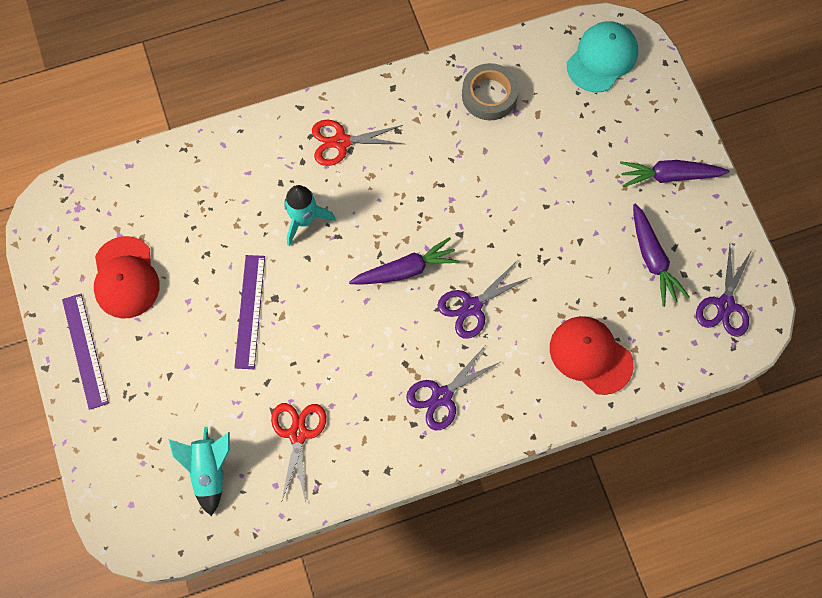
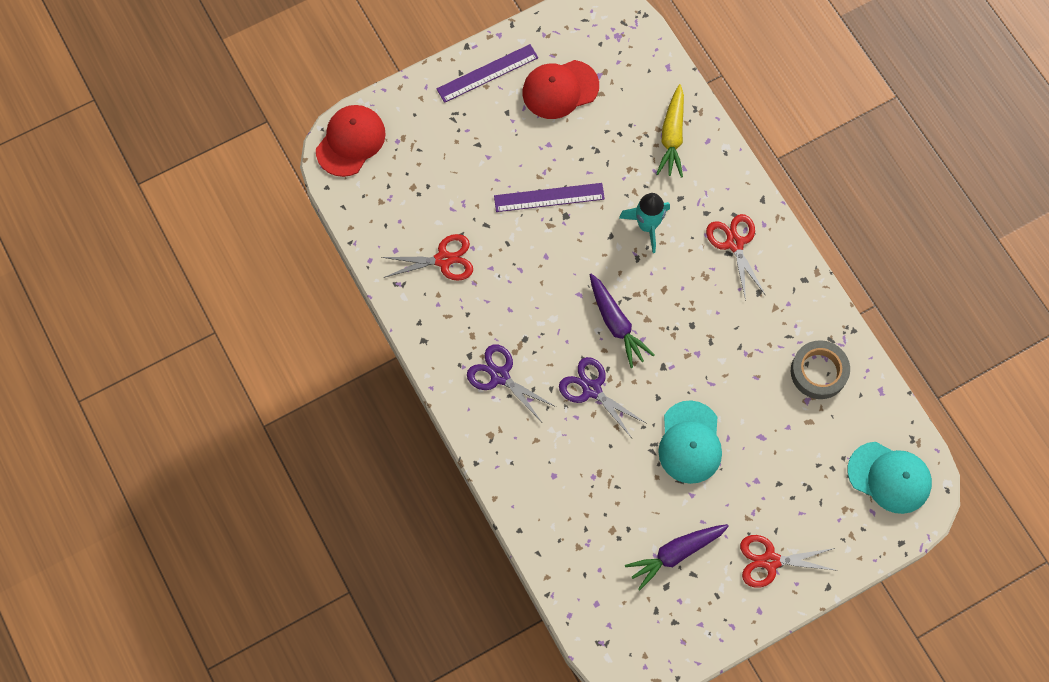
camera: 80 degrees right, 0 degrees up
(209, 471) = (399, 194): turquoise rocket -> none
(210, 177) = (672, 137): none -> yellow carrot
(542, 224) = (690, 442): none -> turquoise cap
(590, 355) = (564, 505): red cap -> red cap (350, 141)
(669, 176) = (770, 561): purple carrot -> red scissors
(725, 305) = (641, 630): purple scissors -> none

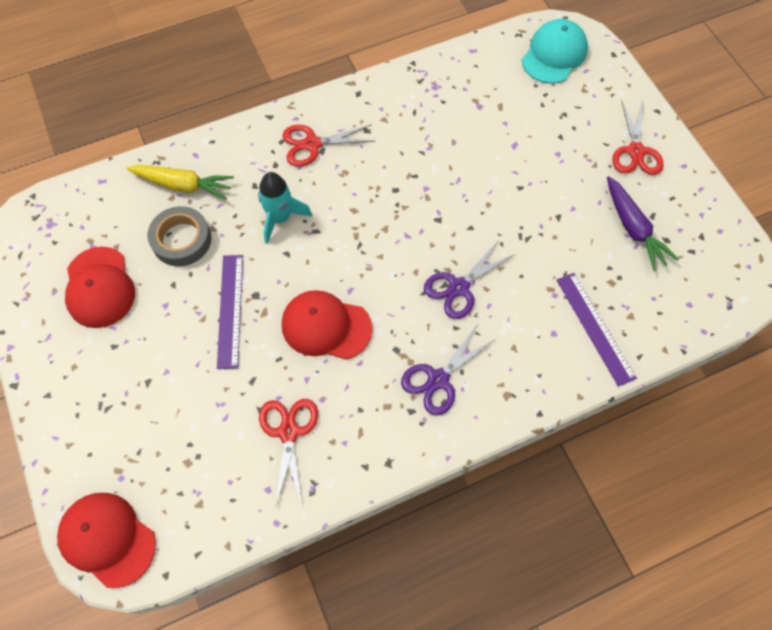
camera: 85 degrees left, 5 degrees down
(487, 73) = (57, 364): purple ruler -> purple ruler (595, 328)
(541, 278) = (326, 326): none -> red cap
(616, 324) = (387, 257): purple carrot -> none
(690, 442) = (519, 204): turquoise cap -> none
(818, 372) = (451, 93): grey tape -> grey tape (181, 240)

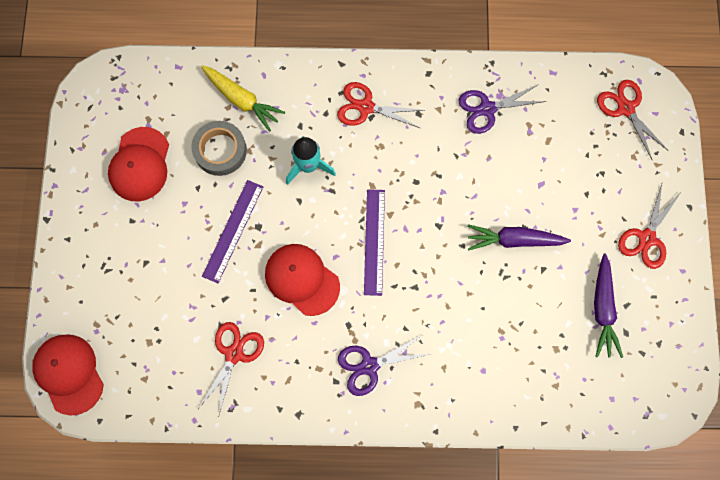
camera: 25 degrees right, 10 degrees up
(459, 287) = (425, 295): purple scissors -> purple scissors (487, 109)
(517, 202) = (514, 240): none -> purple carrot
(554, 54) = (625, 108): turquoise cap -> red scissors
(595, 328) = (520, 382): purple ruler -> purple ruler (374, 241)

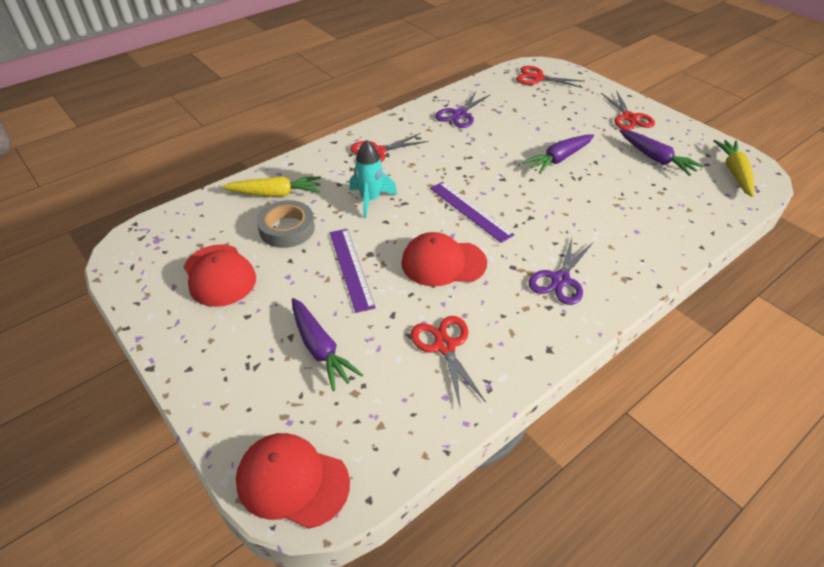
camera: 40 degrees left, 30 degrees down
(155, 289) = (320, 349): none -> purple carrot
(653, 382) = (734, 173): none -> yellow carrot

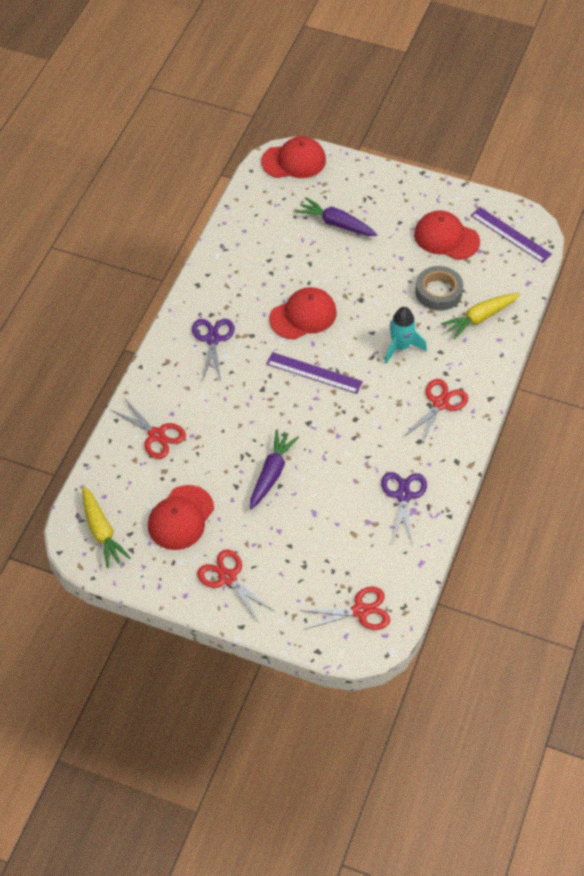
camera: 150 degrees right, 10 degrees up
(351, 268) = (364, 282): purple ruler -> purple ruler (510, 235)
(445, 346) = (263, 258): red scissors -> red scissors (156, 435)
(655, 159) = (181, 518): purple carrot -> red cap

